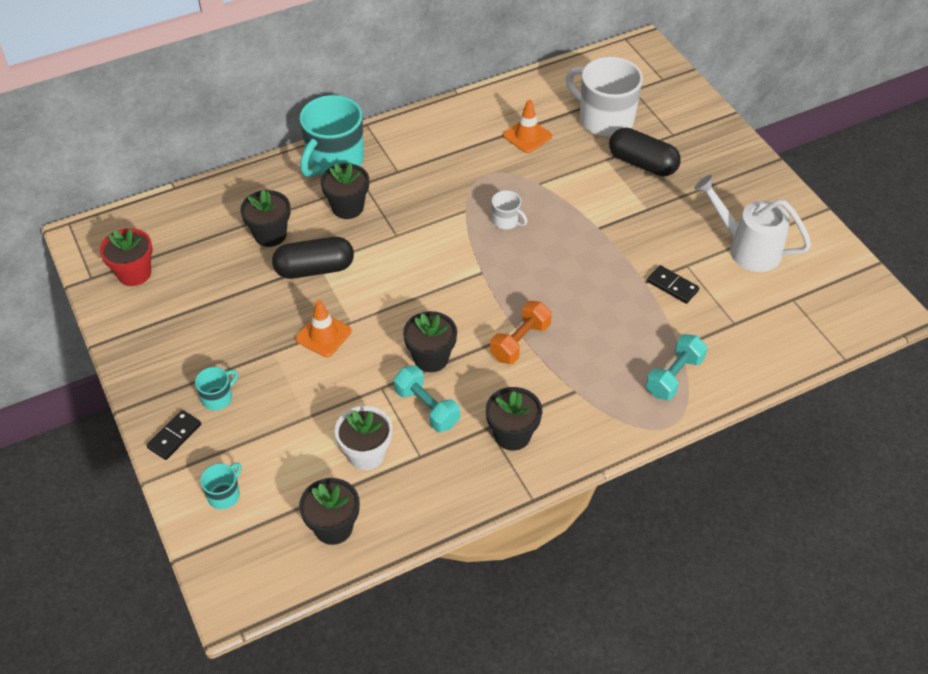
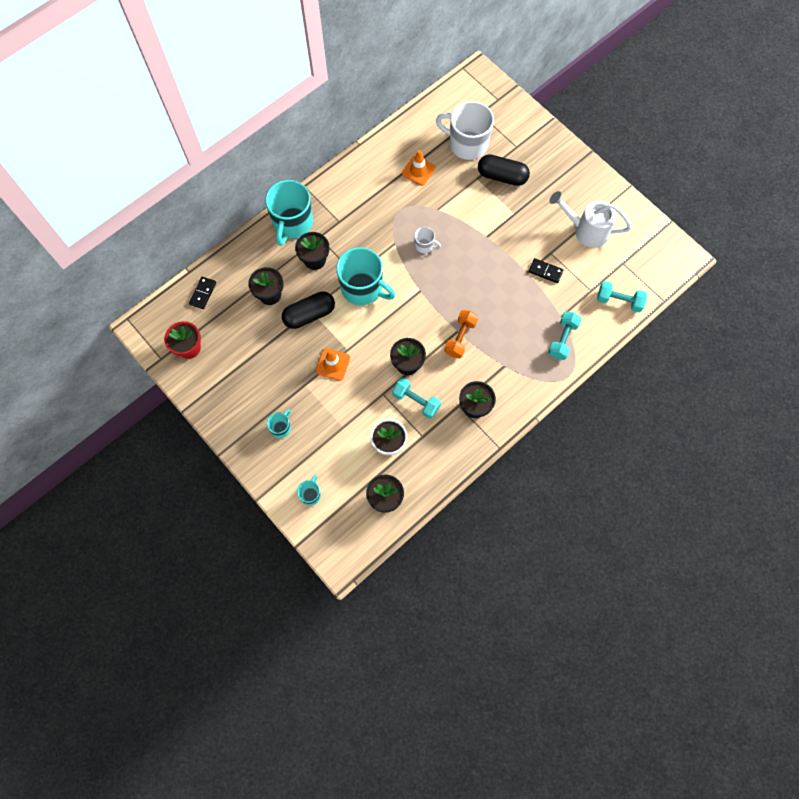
camera: 15 degrees left, 20 degrees up
(174, 436) = (264, 462): black domino -> black domino (203, 293)
(401, 253) = (363, 288): none -> turquoise mug
(774, 345) = (619, 301): none -> turquoise dumbbell

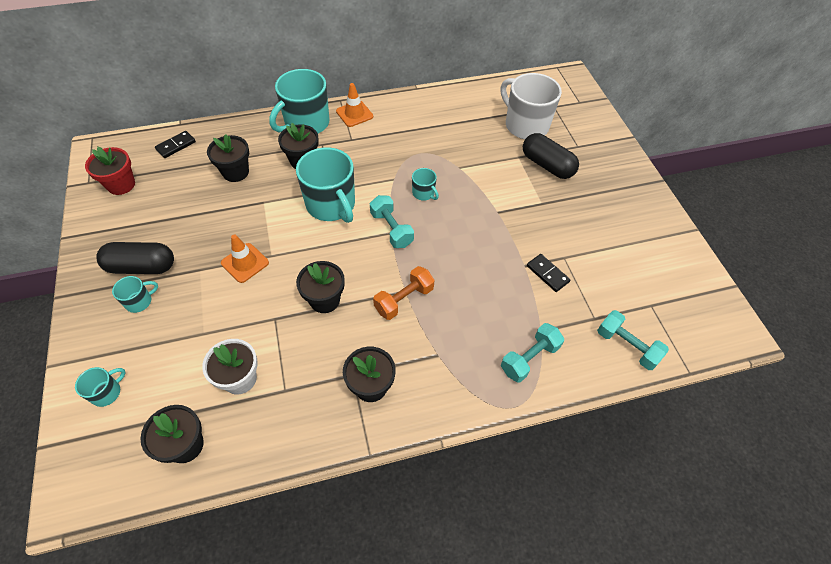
camera: 25 degrees right, 15 degrees down
(309, 315) = (259, 206): black capsule -> black capsule (142, 267)
(416, 401) = (306, 345): turquoise dumbbell -> turquoise dumbbell (391, 229)
(418, 171) = (460, 128): orange traffic cone -> orange traffic cone (354, 114)
(424, 245) = (424, 193): white mug -> turquoise mug
(586, 230) = (620, 252): white watering can -> none

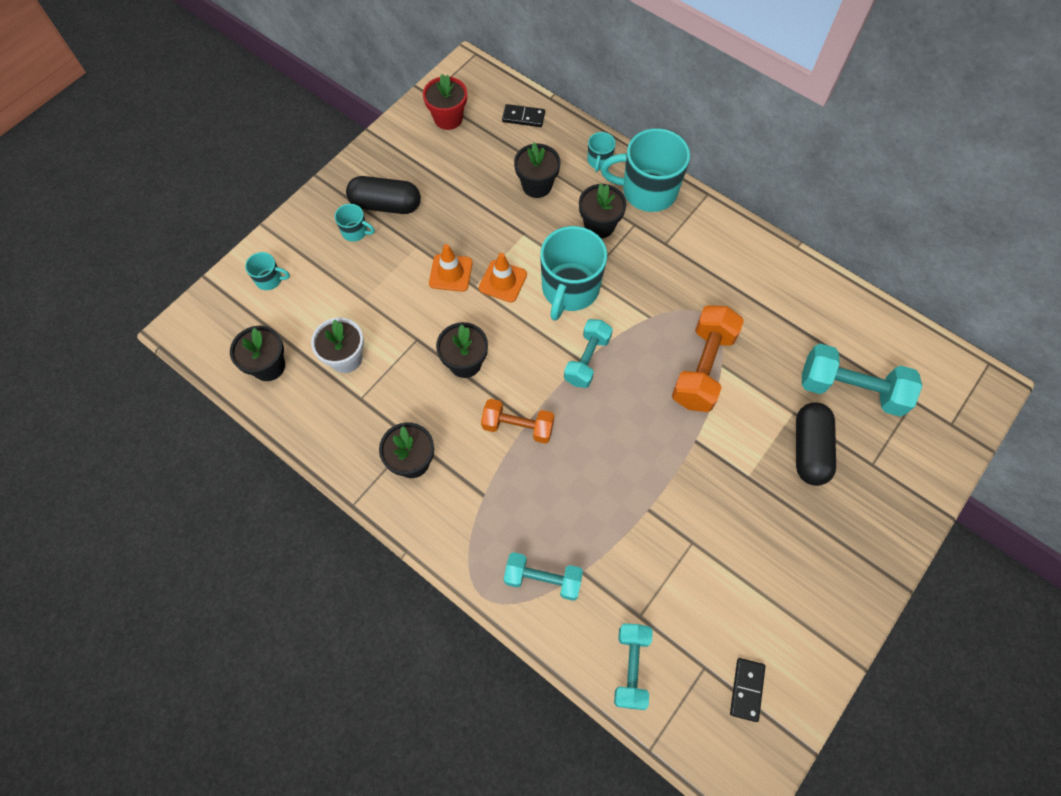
camera: 55 degrees right, 10 degrees up
(142, 267) = (386, 205): black capsule -> black capsule turned 45 degrees counterclockwise
(354, 114) = (701, 220): orange traffic cone -> orange traffic cone (503, 281)
(424, 193) = (656, 356): turquoise mug -> turquoise mug (599, 161)
(452, 177) = (702, 368): none -> orange dumbbell
(525, 125) = (850, 389): white mug -> turquoise dumbbell
(547, 274) = (656, 538): black domino -> black domino (746, 689)

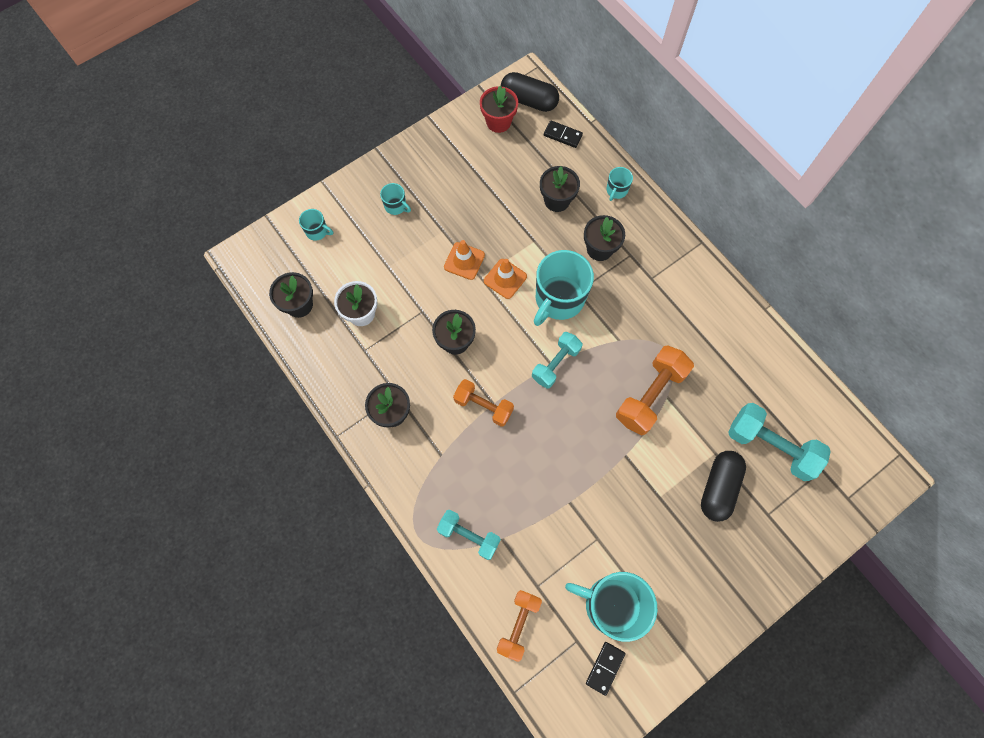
camera: 15 degrees right, 5 degrees up
(386, 205) = (426, 188): black capsule -> black capsule (529, 100)
(631, 667) = (518, 624): turquoise dumbbell -> orange dumbbell
(647, 191) = (650, 227): turquoise mug -> turquoise mug (611, 604)

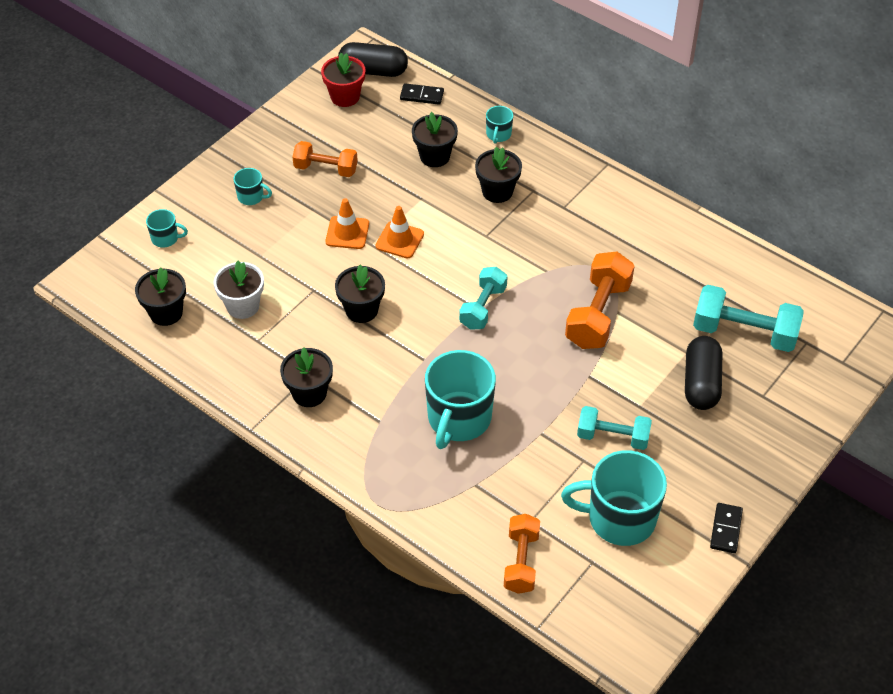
camera: 15 degrees left, 20 degrees down
(469, 535) = (437, 490): turquoise dumbbell -> turquoise dumbbell (612, 437)
(483, 406) = (413, 364): orange dumbbell -> orange dumbbell (326, 169)
(558, 299) = (466, 247): turquoise mug -> turquoise mug (458, 419)
(605, 668) = (632, 579): black domino -> black domino (725, 529)

